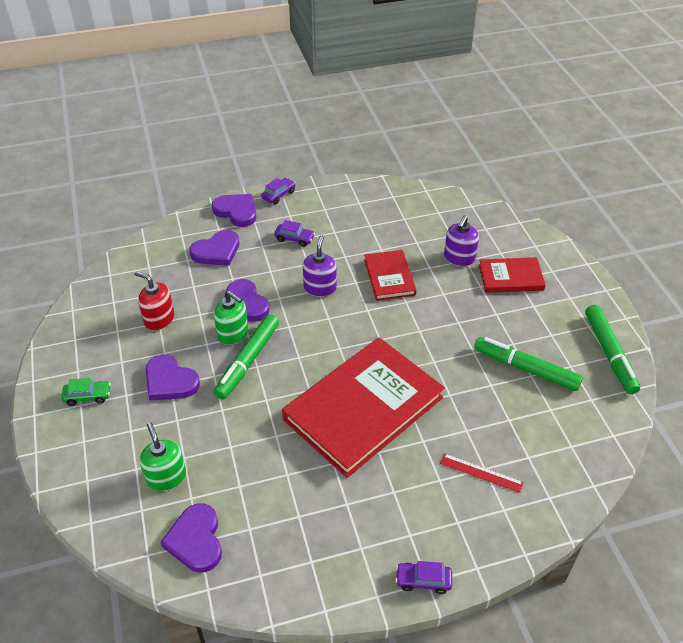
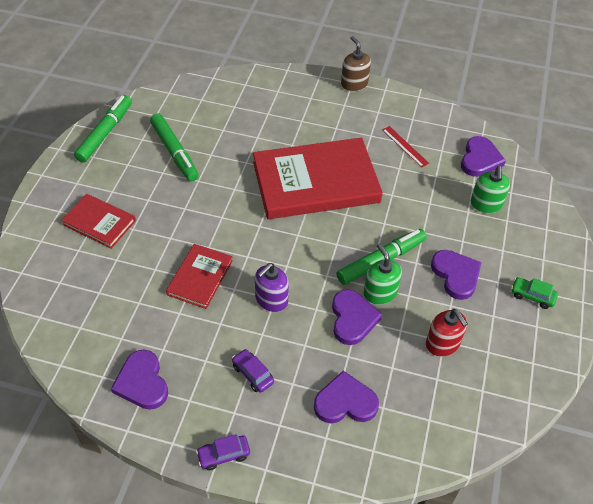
camera: 150 degrees left, 5 degrees up
(236, 211) = (290, 454): purple heart -> purple heart (142, 382)
(423, 580) = (354, 84): purple car -> brown soap dispenser
(459, 258) = (119, 264): purple soap dispenser -> none
(481, 473) = (272, 112): red ruler -> red ruler (405, 146)

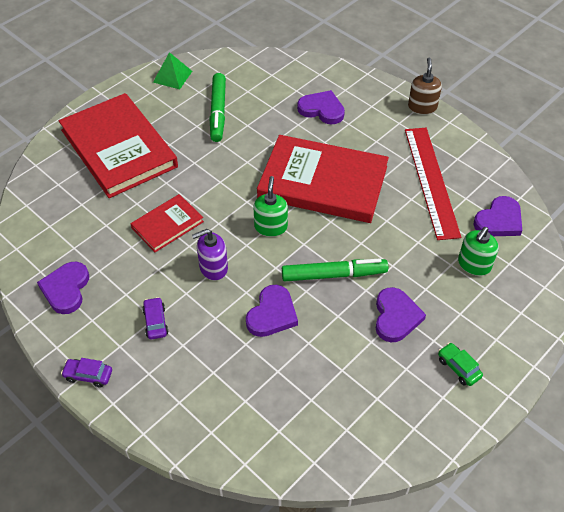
camera: 30 degrees right, 0 degrees up
(99, 223) = (119, 148): red book -> red book, size x2.00
(105, 133) = (172, 76): green marker -> green pyramid
(345, 402) = (215, 381): purple heart -> purple heart (322, 109)
(380, 293) = (312, 302): green soap dispenser -> green soap dispenser (271, 227)
(405, 146) = (431, 181): red ruler -> red ruler, size x2.27
(442, 344) = (338, 372): red soap dispenser -> none

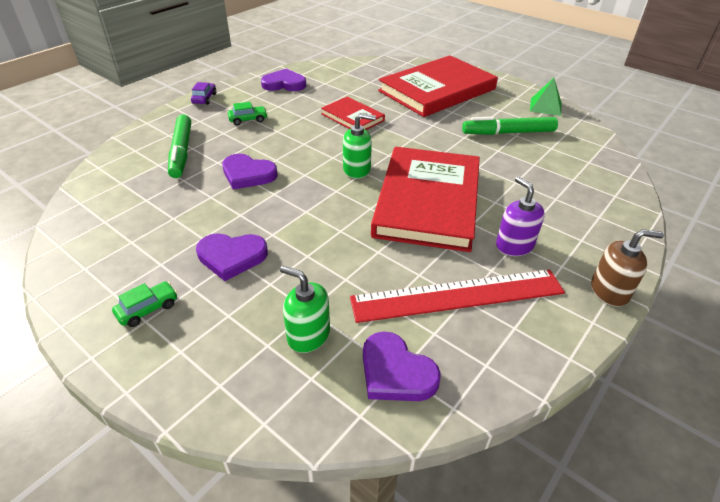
camera: 85 degrees right, 10 degrees down
(155, 322) = (248, 120): purple car -> green car
(213, 268) = (304, 141): purple soap dispenser -> purple soap dispenser (514, 245)
(322, 109) = (550, 198): purple heart -> none
(334, 275) = (294, 211): green marker -> green marker (181, 152)

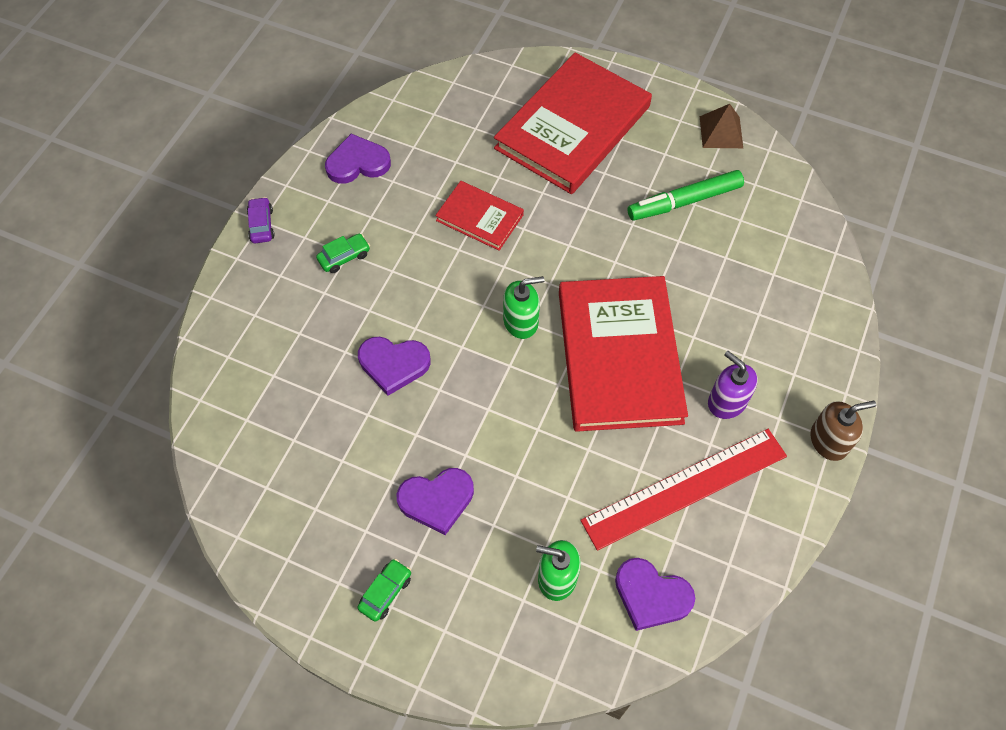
camera: 15 degrees left, 20 degrees up
(181, 152) = (290, 344): green marker -> none
(545, 106) = (721, 132): green pyramid -> brown pyramid

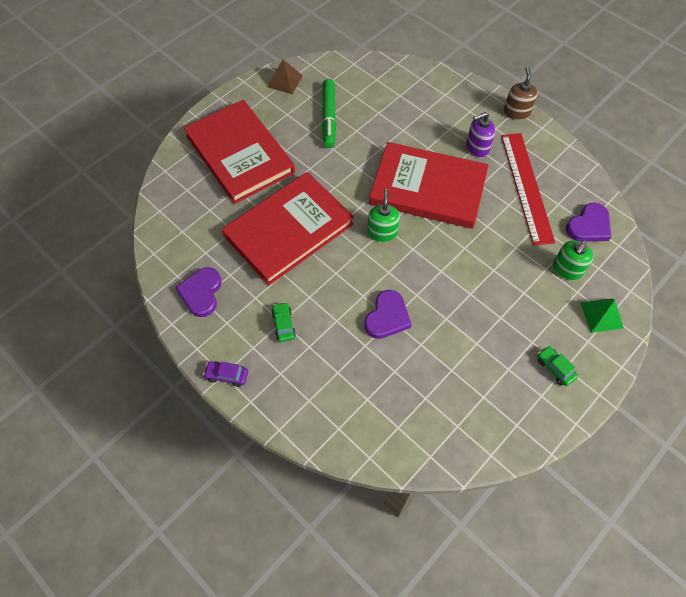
camera: 70 degrees left, 0 degrees up
(437, 500) = (498, 319): purple heart -> none
(479, 217) = (288, 230): red book -> red book, size x2.00
(495, 643) = (601, 315): none -> green pyramid

